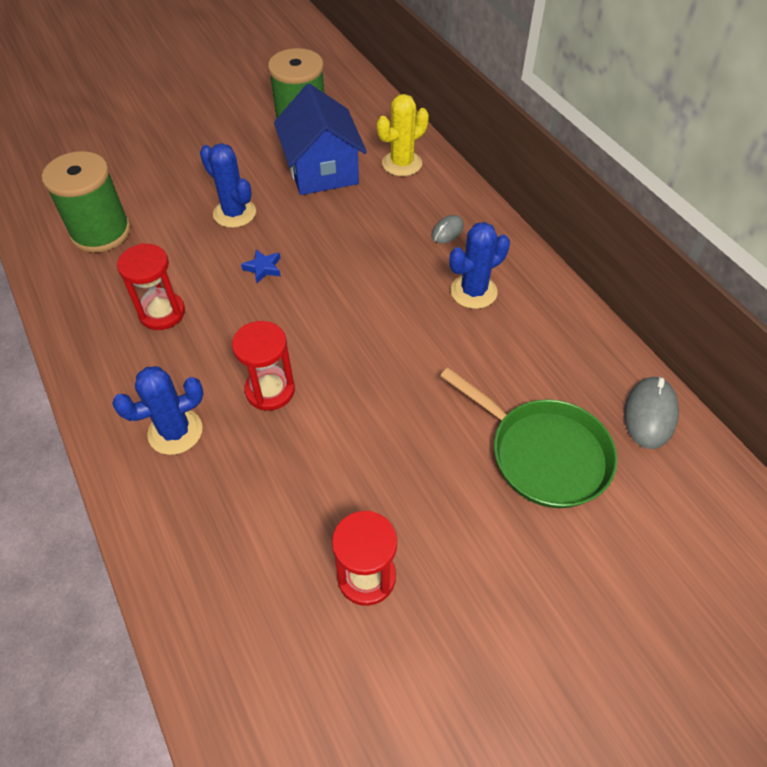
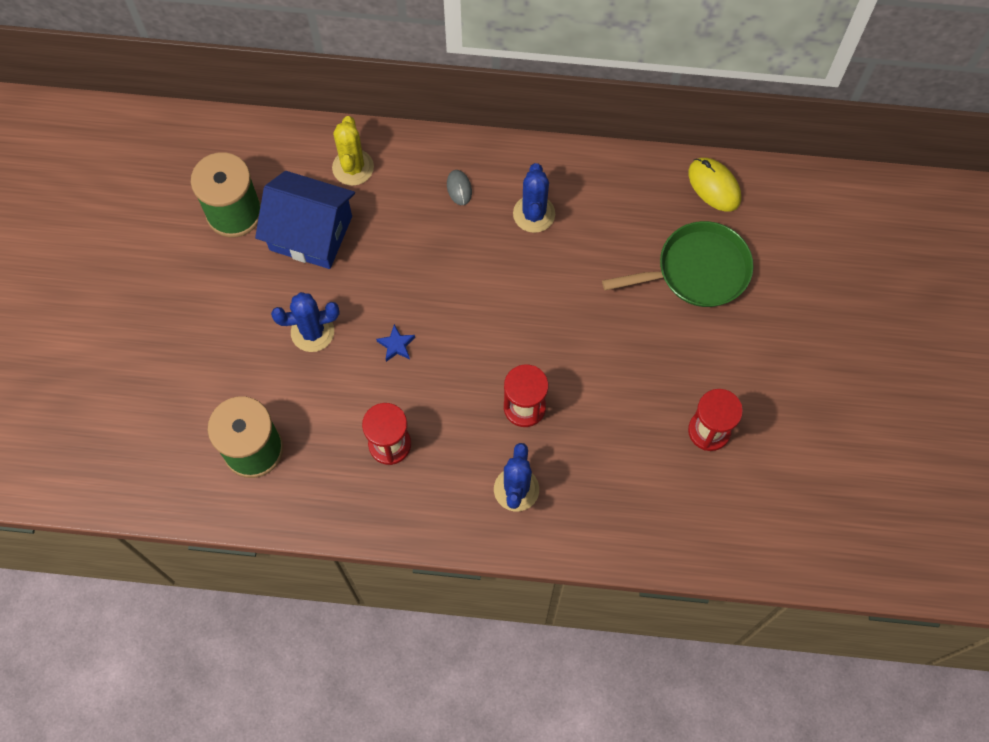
camera: 55 degrees left, 15 degrees up
(650, 414) = (714, 186): grey mouse -> yellow mouse

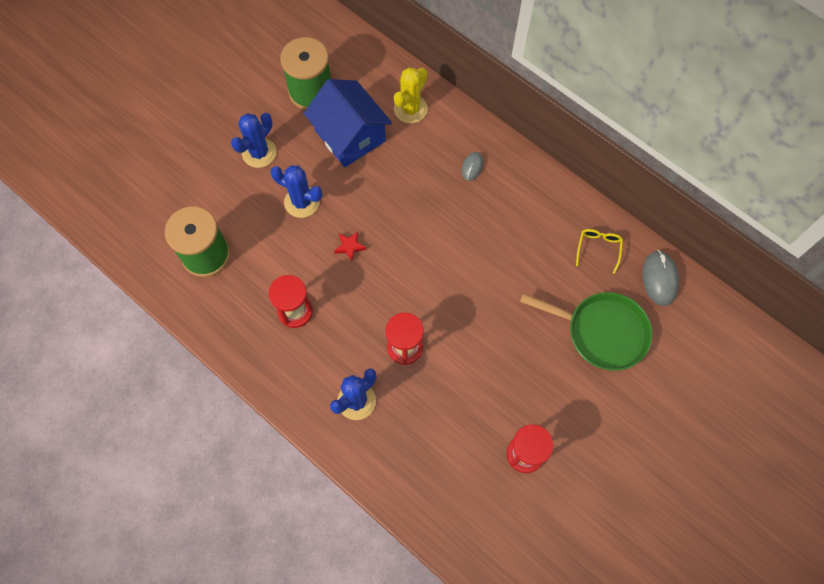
camera: 35 degrees right, 0 degrees up
(396, 345) = (350, 247): blue star -> red star
(534, 214) = (511, 217): blue cactus -> blue cactus (259, 153)
(638, 193) = (598, 248): none -> yellow glasses
(714, 186) = (659, 279): yellow mouse -> grey mouse

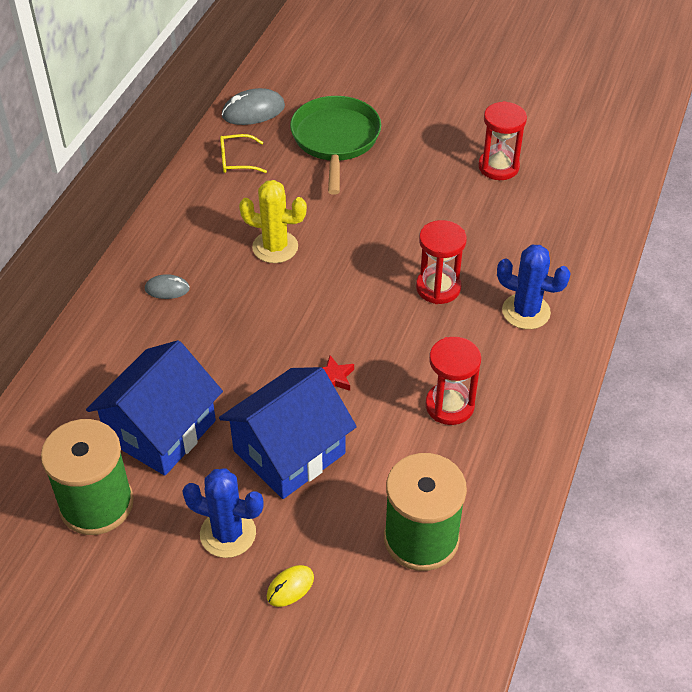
camera: 110 degrees left, 20 degrees down
(209, 174) = (290, 587): none -> yellow mouse
(302, 202) = (289, 452): blue cactus -> blue house
(410, 109) = (94, 375): yellow cactus -> yellow cactus (275, 247)

